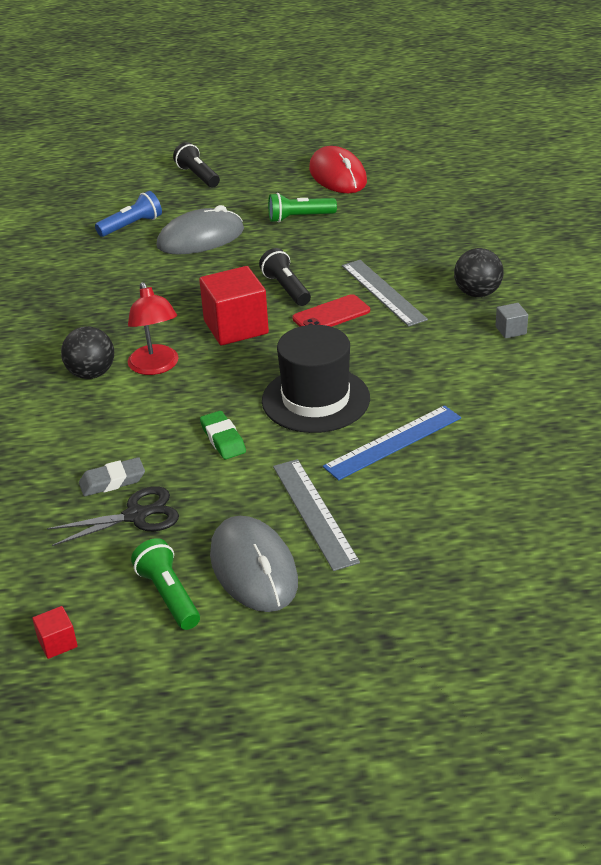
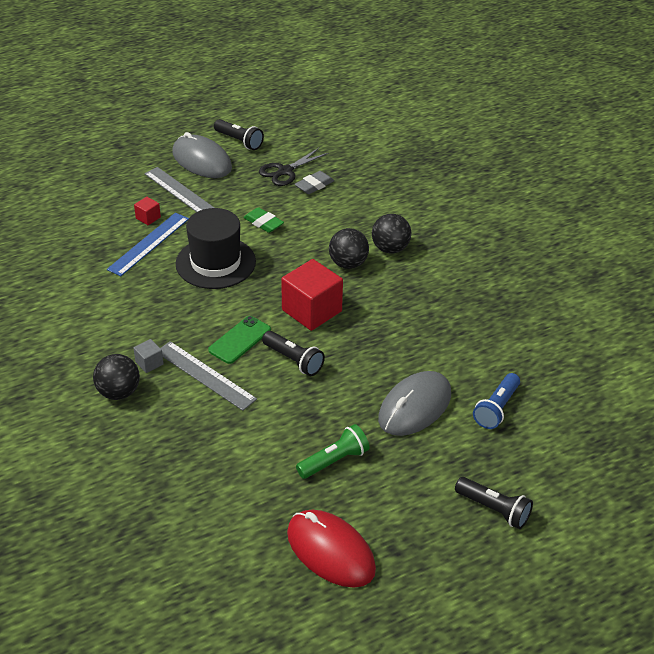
camera: 155 degrees right, 5 degrees up
(57, 643) = (280, 114): red cube -> red cube (148, 218)
(156, 367) = (348, 264): red lamp -> black ball
(168, 595) = (239, 141): green flashlight -> black flashlight
(331, 315) = (240, 340): red phone -> green phone
(510, 330) = (82, 356): grey cube -> grey cube (149, 363)

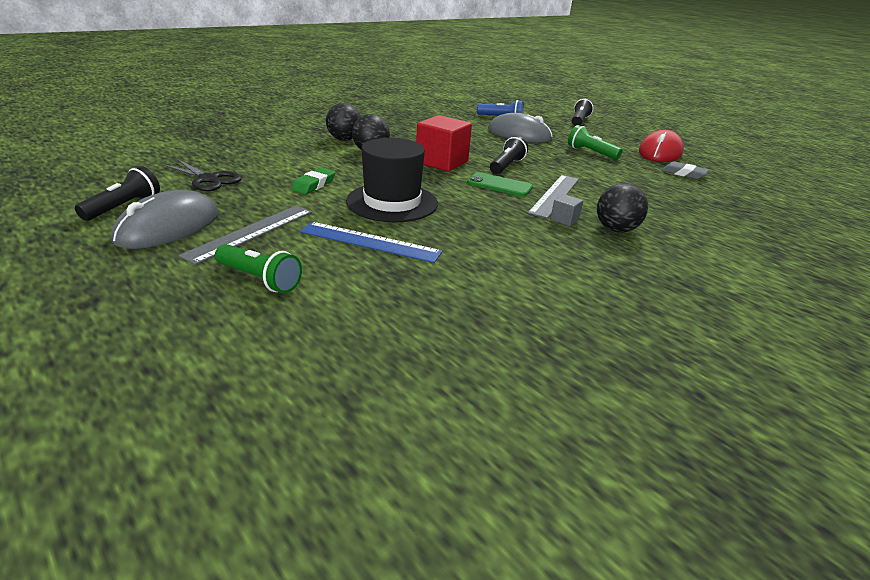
camera: 105 degrees left, 10 degrees down
(117, 197) = (260, 279): none -> green flashlight
(148, 218) = (312, 249): red cube -> none
(314, 185) = (241, 166): grey eraser -> grey eraser (683, 174)

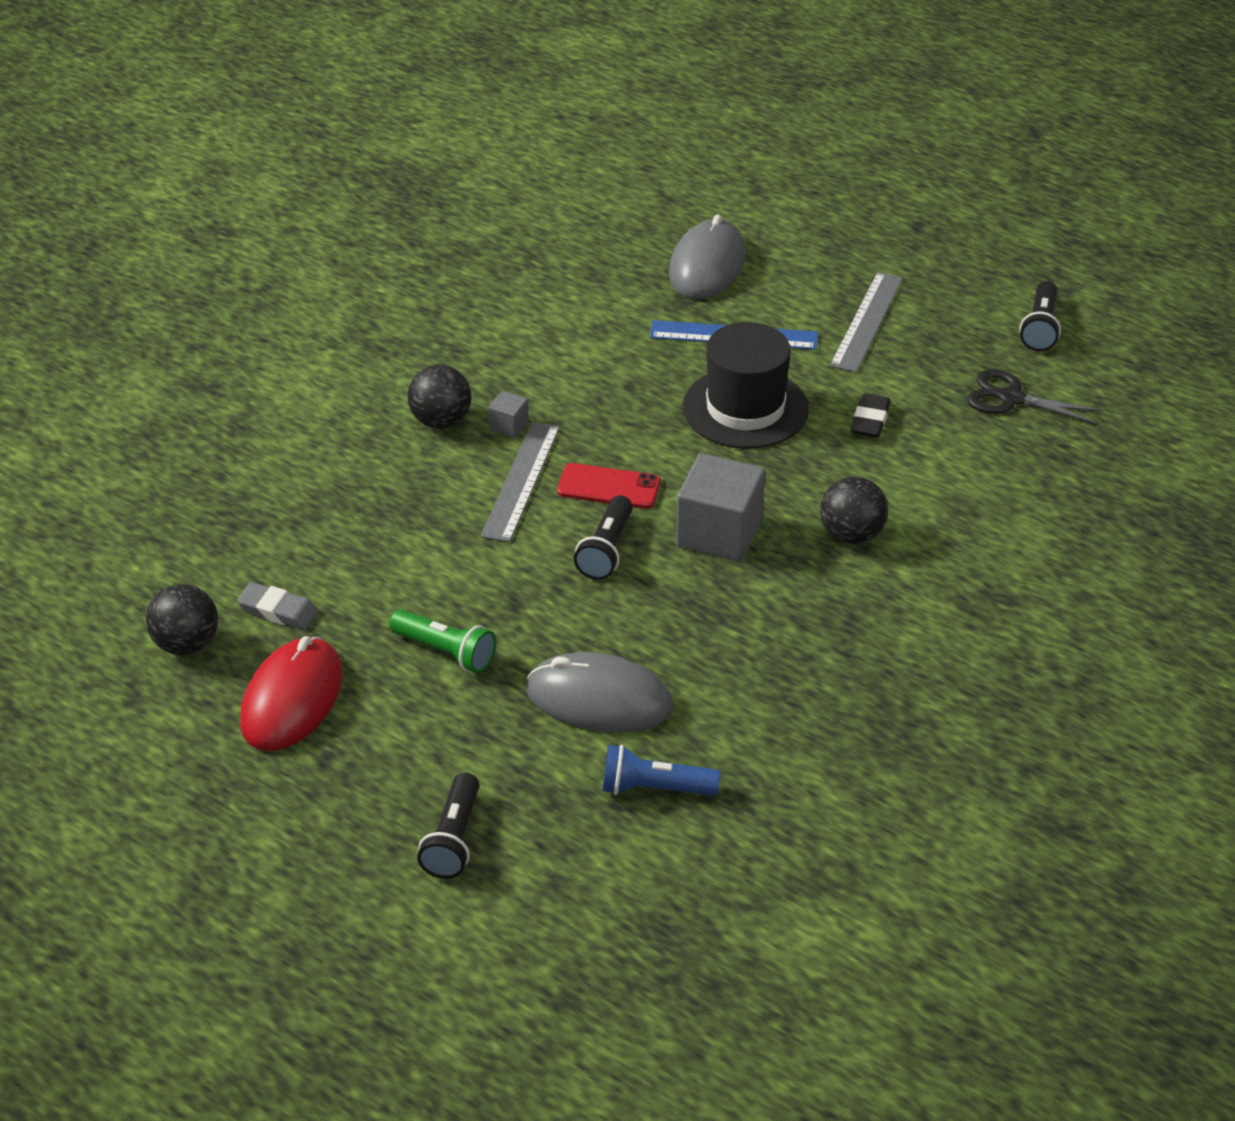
camera: 170 degrees right, 10 degrees up
(168, 226) = (958, 311): grey mouse -> grey mouse (707, 265)
(260, 279) = (805, 270): green flashlight -> none
(314, 185) = (870, 420): green eraser -> black eraser
(344, 139) = (924, 567): black ball -> black ball (186, 644)
(442, 162) = (719, 533): red cube -> grey cube
(499, 185) = (608, 487): green phone -> red phone

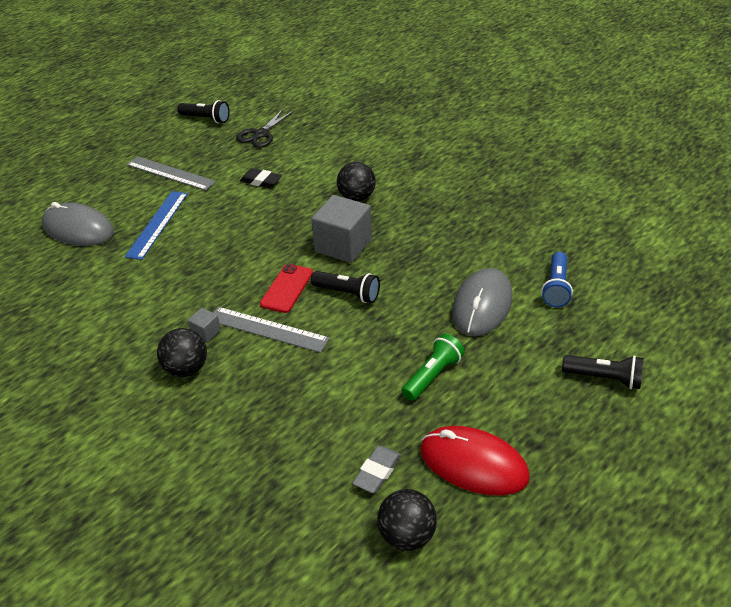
camera: 80 degrees left, 0 degrees up
(745, 408) = (231, 225): black hat -> none

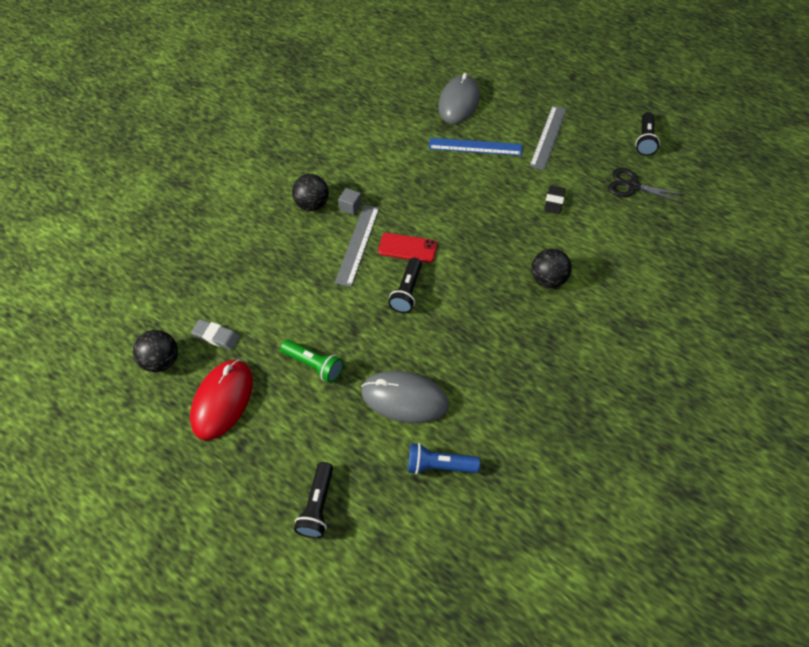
camera: 80 degrees right, 15 degrees up
(343, 245) = (471, 279): grey cube -> none

